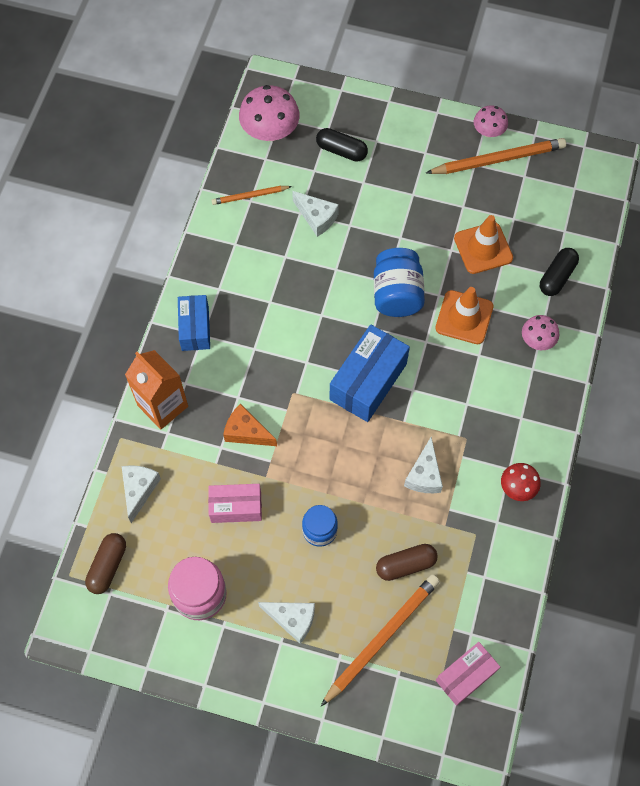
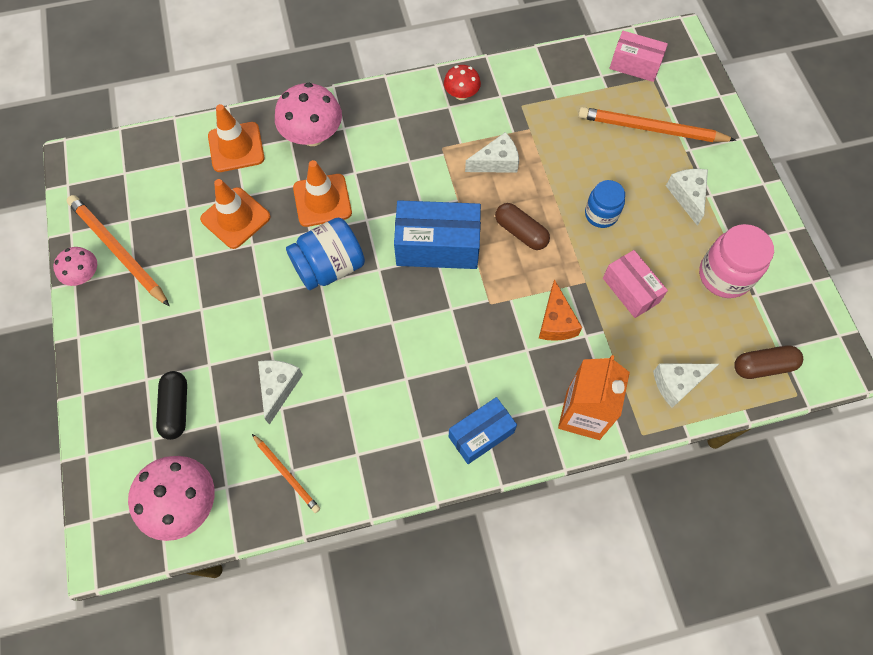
camera: 120 degrees left, 0 degrees up
(405, 565) = (582, 140): brown capsule -> brown capsule (521, 232)
(537, 340) = (313, 135): pink mushroom -> pink mushroom, size x1.74
(557, 277) = (236, 147): black capsule -> orange traffic cone

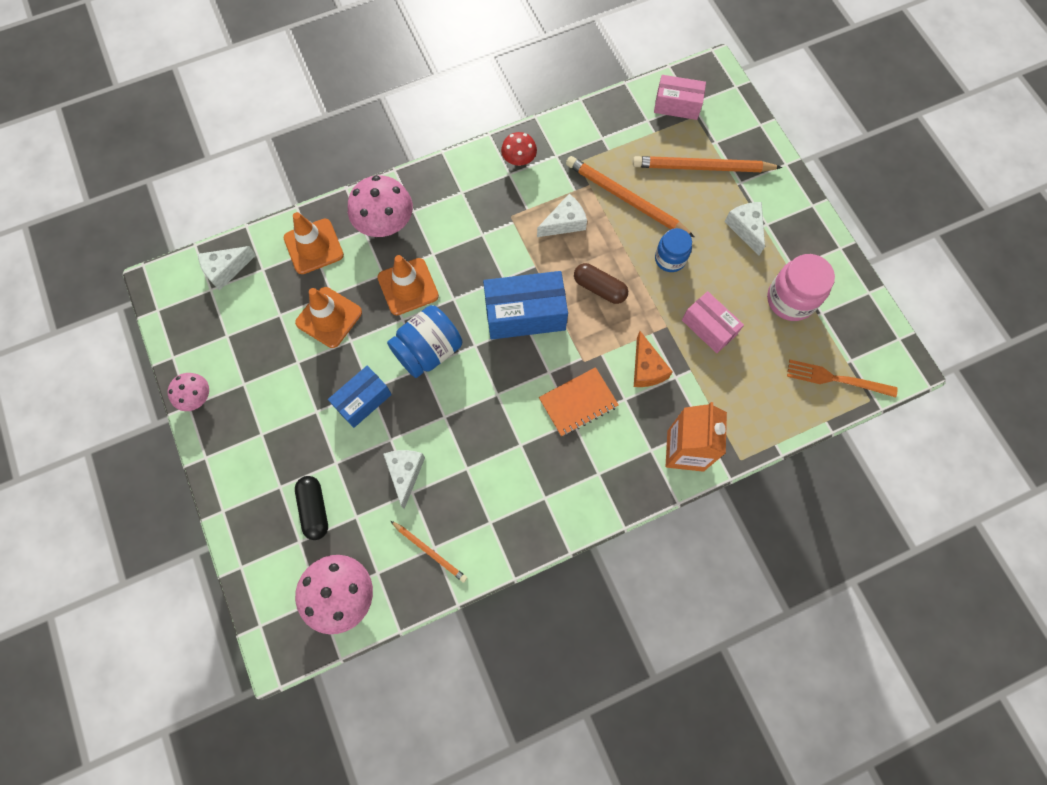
camera: 10 degrees left, 5 degrees up
(118, 251) = (224, 368): orange pencil -> orange pencil (626, 199)
(476, 345) = (578, 403): none -> orange notebook
(481, 435) = (598, 485): blue box -> blue box (363, 401)
(677, 383) = (764, 407): white cheese -> white cheese (226, 270)
(763, 366) = (836, 379): brown capsule -> orange fork

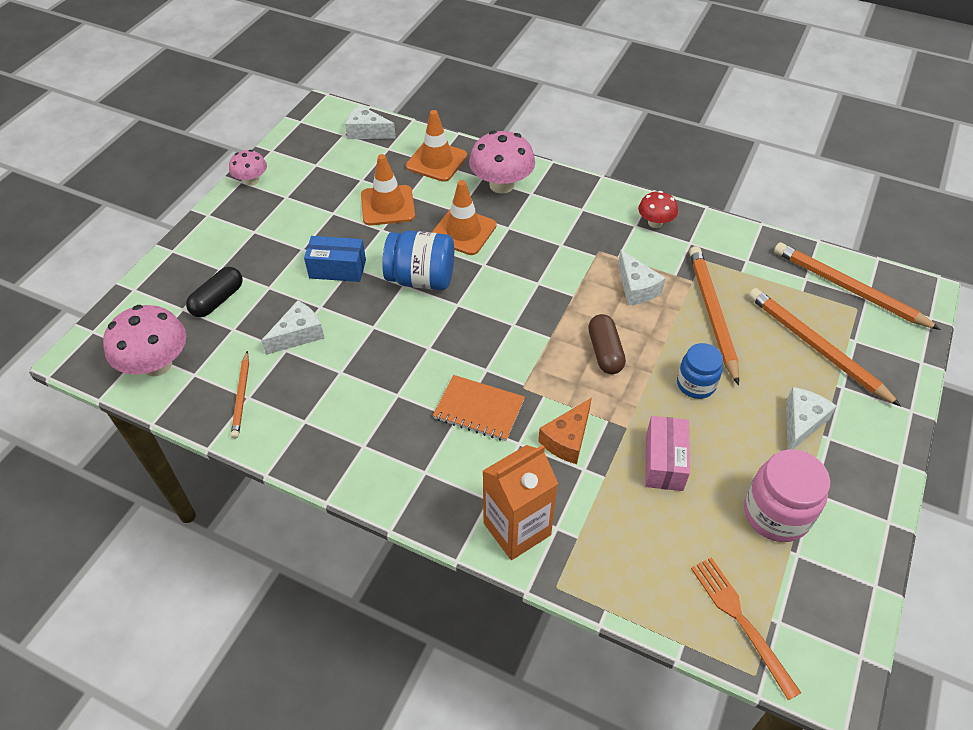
camera: 50 degrees right, 20 degrees down
(525, 314) = (521, 318): blue box -> none
(564, 223) = (636, 288): white cheese -> white cheese turned 45 degrees clockwise
(677, 105) = (849, 289): pink box -> orange pencil

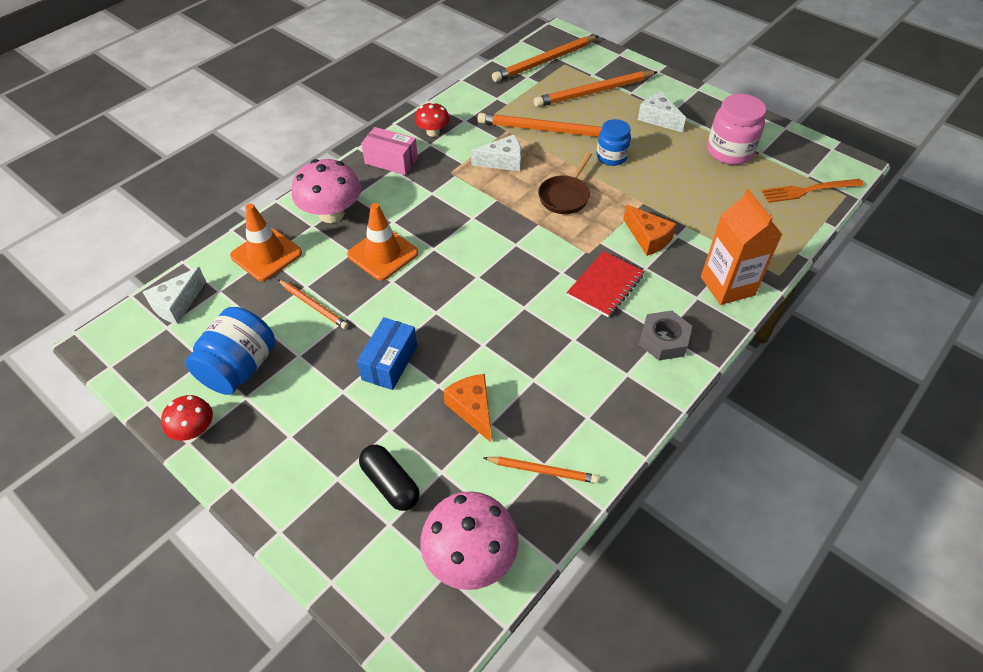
camera: 75 degrees left, 0 degrees up
(251, 181) = (194, 430): pink mushroom -> red mushroom
(298, 335) = (472, 409): white cheese -> orange cheese
(387, 206) = (313, 305): orange traffic cone -> orange pencil
(416, 472) = (663, 340): none -> grey nut
(421, 279) = (434, 297): blue jar -> blue jar (240, 368)
(479, 410) = (605, 285): orange notebook -> red notebook
(605, 352) = (565, 196): brown capsule -> brown pan
(664, 462) = (679, 191): pink box -> pink box (391, 161)

